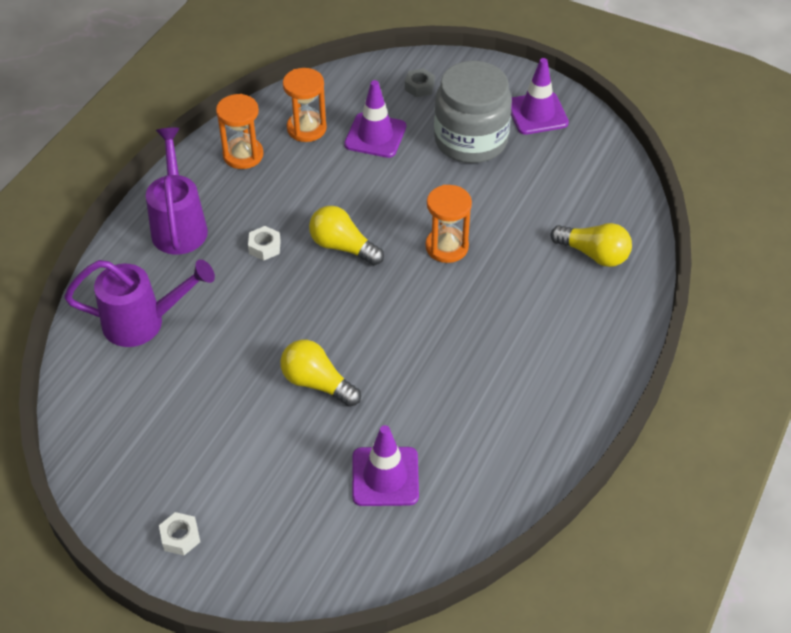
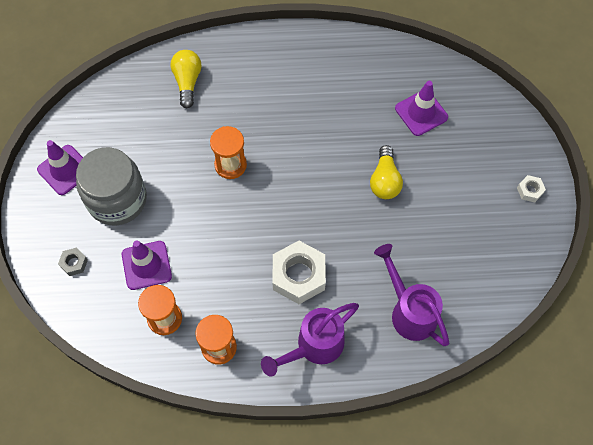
camera: 120 degrees left, 15 degrees up
(264, 247) = (298, 276): white nut -> white nut, size x2.15
(342, 247) = (268, 227): yellow light bulb -> none

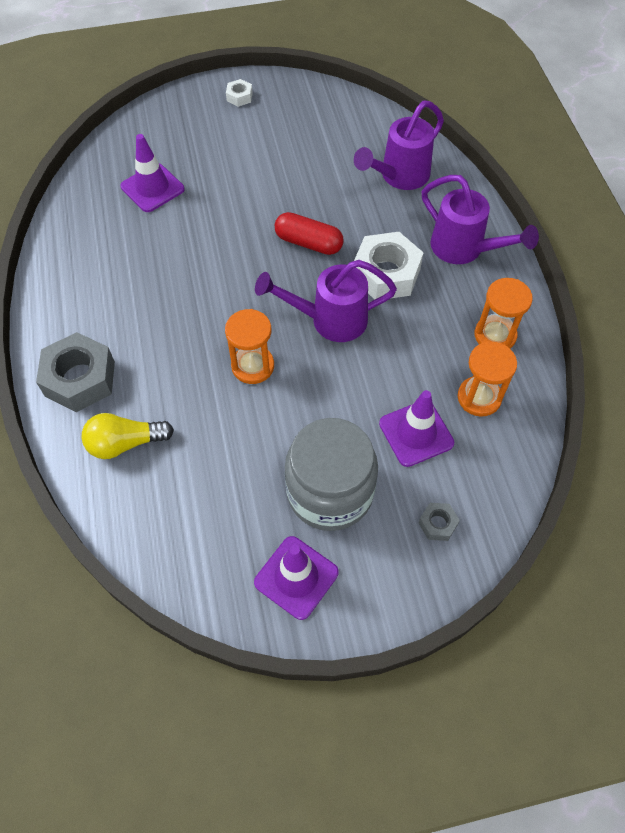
camera: 100 degrees left, 5 degrees down
(245, 58) = (80, 379): none -> grey nut
(260, 224) = (330, 320): none -> purple watering can
(342, 221) = (308, 243): none -> red capsule
(385, 180) = (248, 211): yellow light bulb -> none

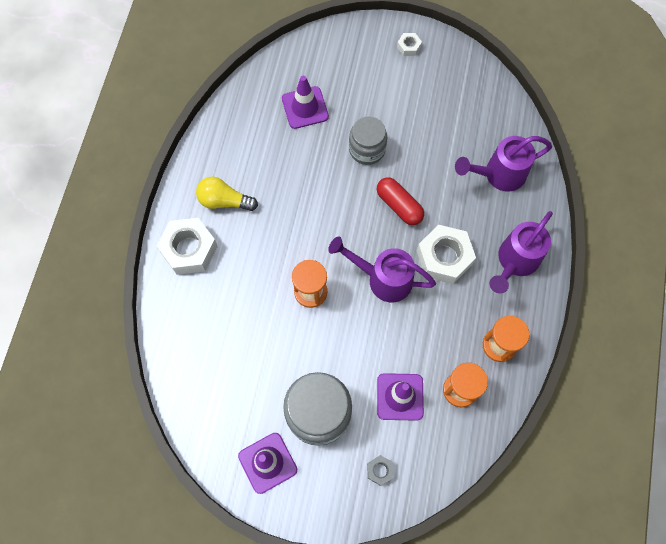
camera: 25 degrees right, 10 degrees up
(80, 379) = (189, 249): grey nut -> white nut
(125, 443) = (199, 313): yellow light bulb -> yellow light bulb (224, 201)
(244, 203) = (367, 149): none -> grey jar
(464, 249) = (515, 261): purple watering can -> purple watering can turned 60 degrees clockwise

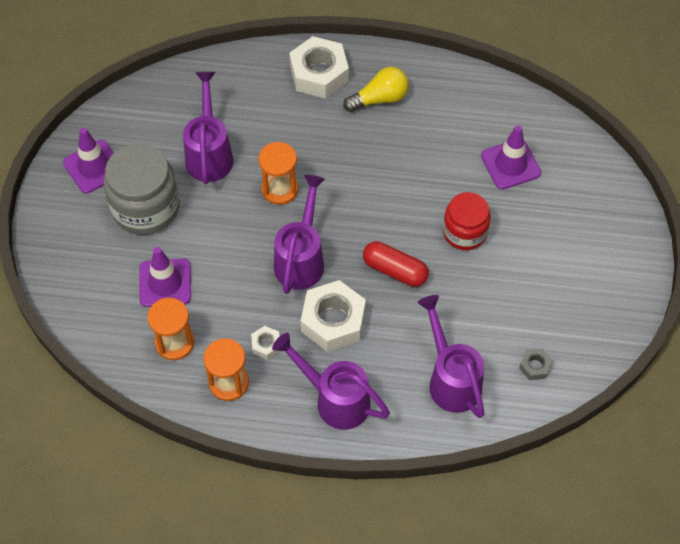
camera: 85 degrees right, 10 degrees down
(224, 201) = (379, 98): yellow light bulb -> yellow light bulb turned 60 degrees clockwise
(265, 352) = (209, 154): none -> purple watering can
(367, 149) = (465, 232): grey jar -> red jar
(380, 470) = (85, 268): grey nut -> grey nut (534, 366)
(399, 205) = (395, 270): red capsule -> red capsule turned 75 degrees clockwise
(408, 47) = (619, 269): white nut -> white nut (266, 345)

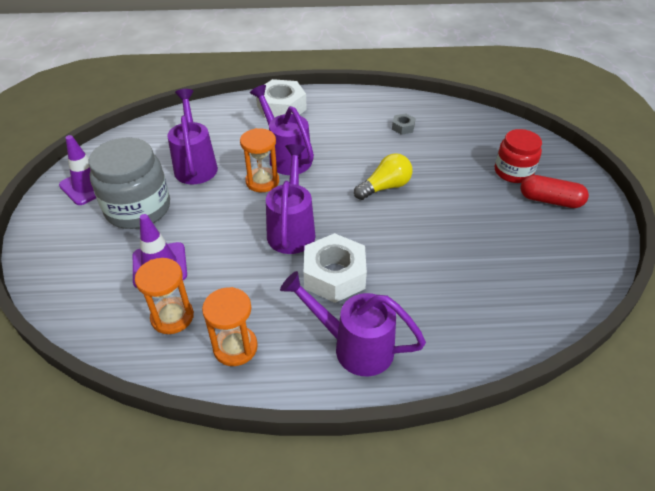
camera: 10 degrees left, 15 degrees down
(266, 345) = (270, 305): white nut -> none
(379, 98) = (334, 116): yellow light bulb -> yellow light bulb (385, 187)
(395, 270) = (382, 227): red capsule -> red capsule (550, 200)
(451, 379) = (468, 310): purple watering can -> purple watering can (286, 157)
(465, 232) = (435, 192): red jar -> red jar (513, 172)
(510, 164) = (455, 144): purple traffic cone -> none
(534, 366) = (544, 286): grey nut -> grey nut (403, 127)

